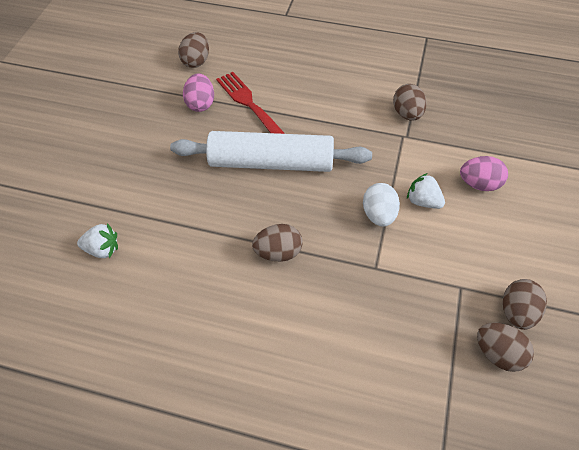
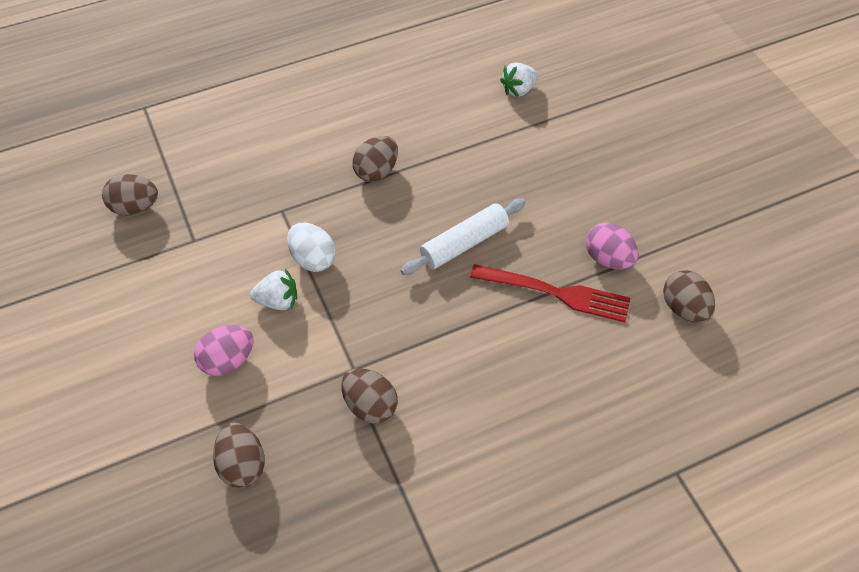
camera: 140 degrees right, 0 degrees up
(271, 162) = (464, 243): white rolling pin -> white rolling pin, size x0.61
(517, 312) = (131, 249): brown egg -> brown egg (243, 464)

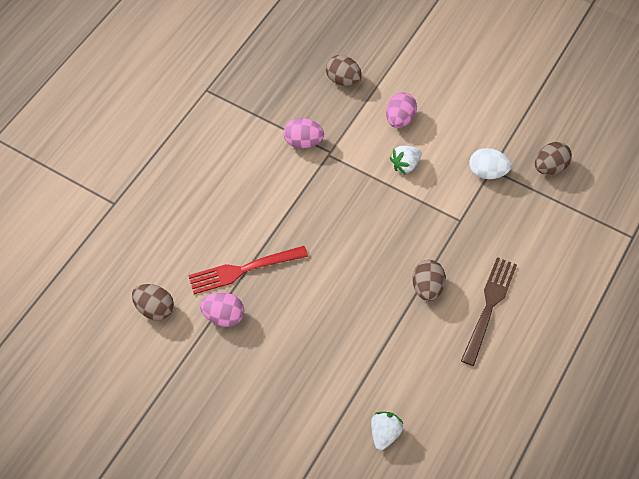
camera: 145 degrees right, 5 degrees up
(313, 259) = (410, 201): white egg -> white egg (487, 172)
(336, 126) = (489, 307): none -> brown fork
(370, 405) = (303, 142): brown egg -> pink egg
(464, 243) = (325, 269): white rolling pin -> none

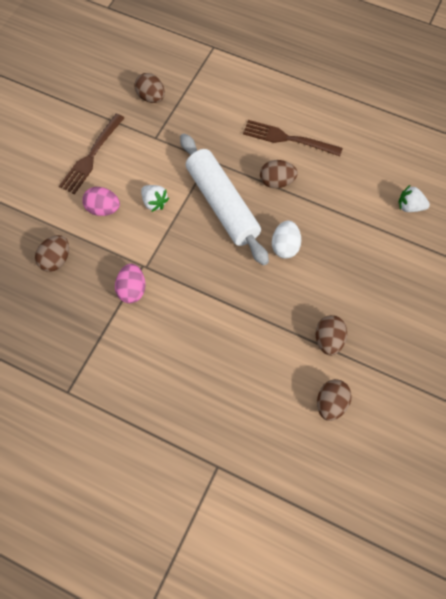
camera: 95 degrees left, 5 degrees up
(224, 316) = (328, 340): pink egg -> brown egg
(243, 270) = (279, 328): red fork -> none
(399, 229) = (222, 204): none -> white rolling pin
(467, 110) = (91, 156): none -> brown fork
(487, 172) = (158, 141): white egg -> white egg (285, 246)

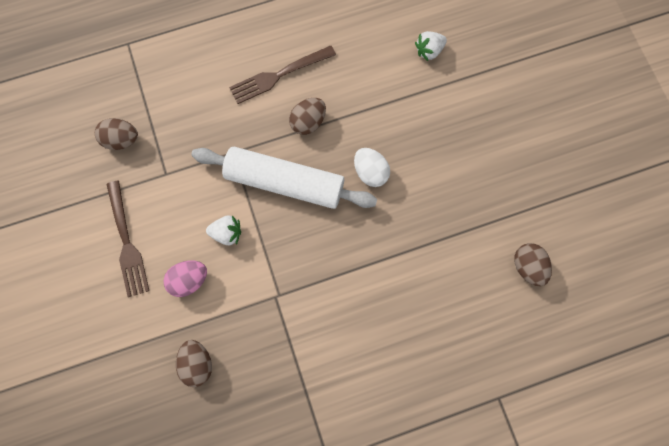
camera: 45 degrees left, 10 degrees up
(132, 290) = (289, 326): pink egg -> none
(328, 340) = (477, 218): brown egg -> none

